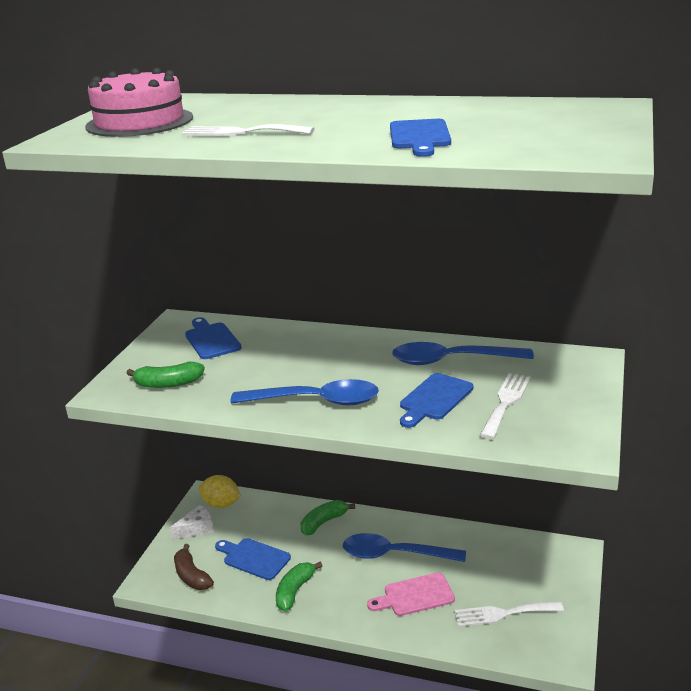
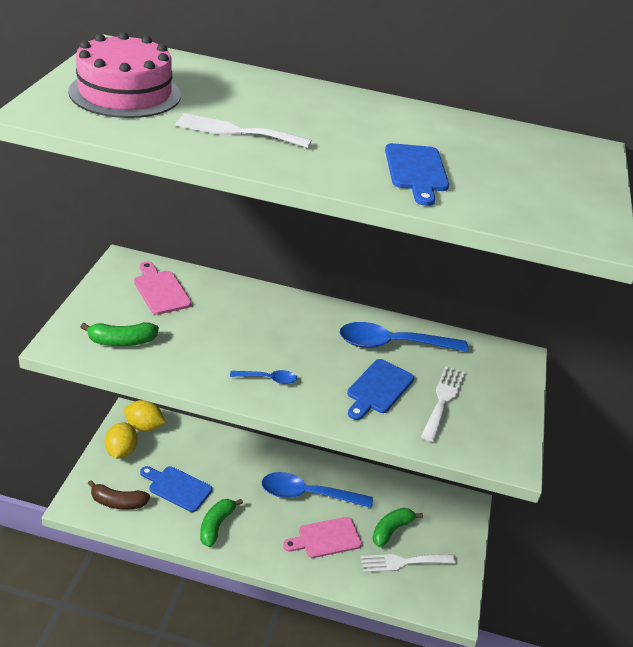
camera: 10 degrees left, 10 degrees up
(191, 576) = (118, 502): brown banana -> brown banana turned 45 degrees counterclockwise
(197, 528) = (121, 451): white cheese -> yellow lemon
(211, 340) = (160, 290): blue cutting board -> pink cutting board
(316, 401) = (268, 379): blue spoon -> blue spoon, size x0.47
(323, 522) = (242, 455): green banana -> green banana (391, 530)

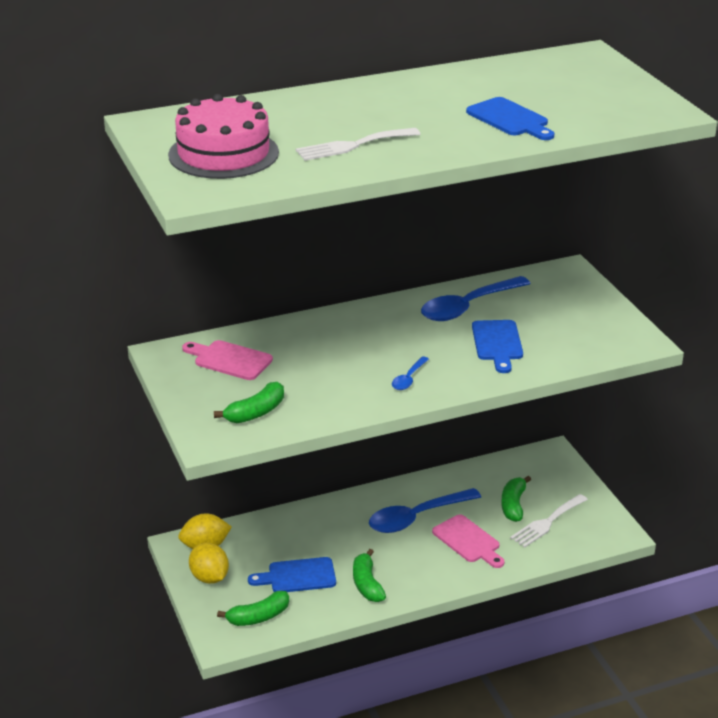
camera: 30 degrees left, 5 degrees down
(118, 502) = (258, 617): brown banana -> green banana
(268, 379) = (408, 379): blue spoon -> blue spoon turned 150 degrees clockwise
(326, 538) = (468, 541): pink cutting board -> pink cutting board turned 75 degrees counterclockwise
(443, 400) = (552, 327): white fork -> none

